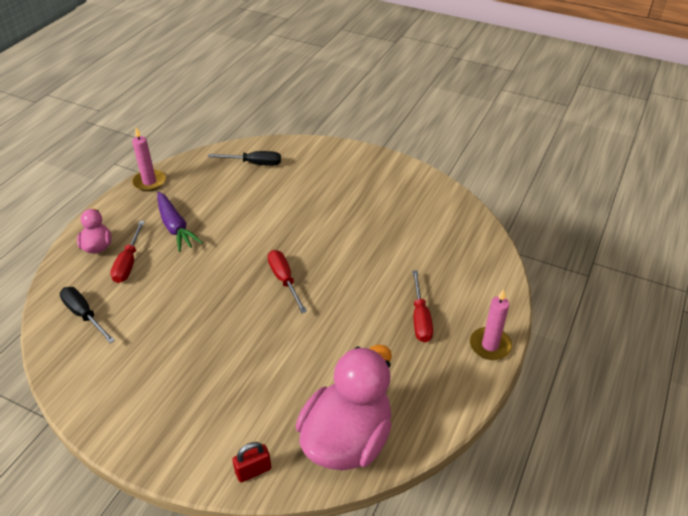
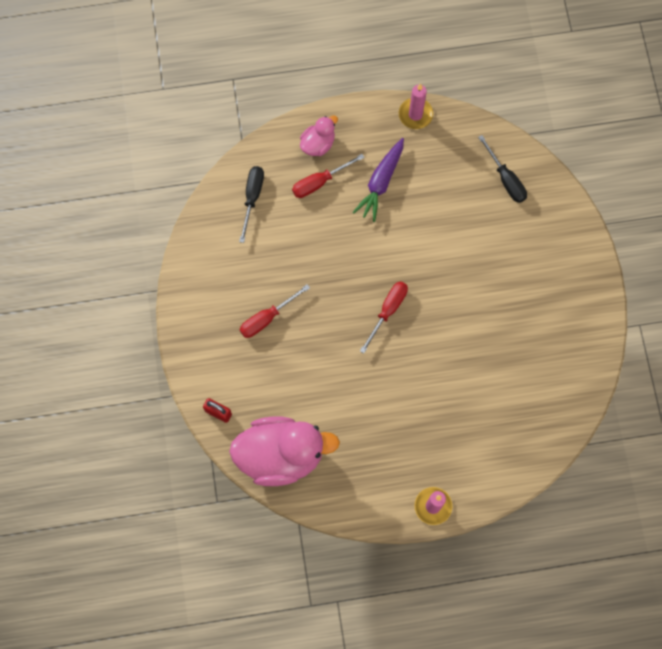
camera: 55 degrees right, 30 degrees up
(420, 318) = (423, 439): red screwdriver -> red screwdriver (267, 318)

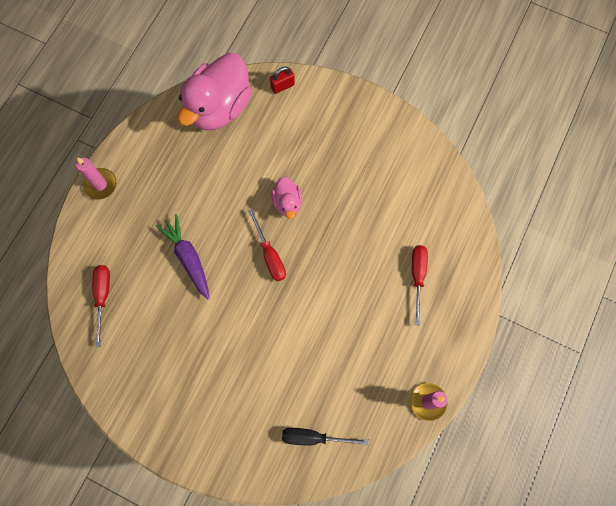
camera: 125 degrees right, 0 degrees up
(252, 198) = (439, 215): black screwdriver -> none
(267, 318) = (329, 163): red screwdriver -> red screwdriver (103, 296)
(318, 144) = (453, 298): pink duck -> pink duck (287, 203)
(381, 182) = (384, 327): purple carrot -> purple carrot (188, 258)

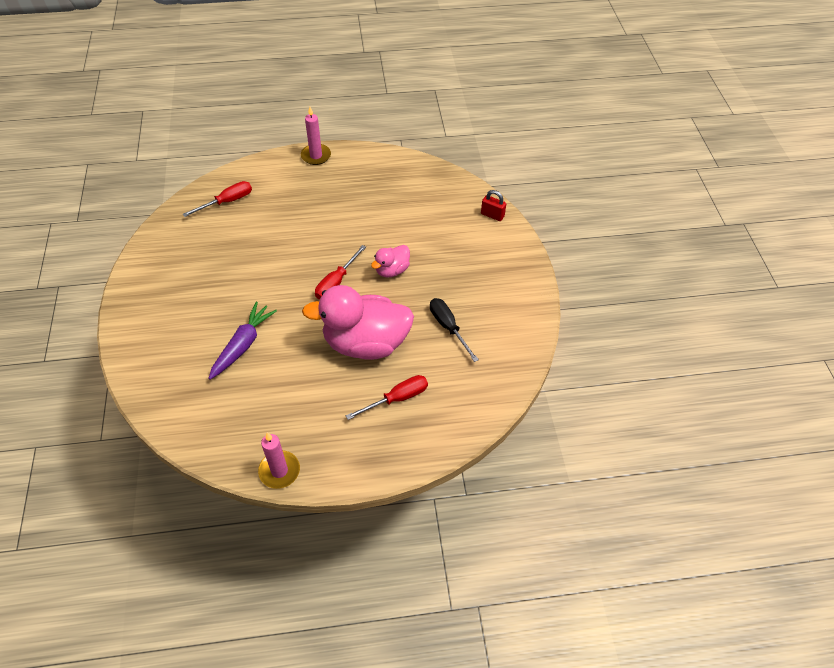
camera: 55 degrees right, 20 degrees down
(188, 258) = (294, 234): purple carrot -> purple carrot (242, 345)
(219, 107) = (437, 187): pink duck -> pink duck (365, 343)
(313, 437) = (191, 396): black screwdriver -> black screwdriver (448, 327)

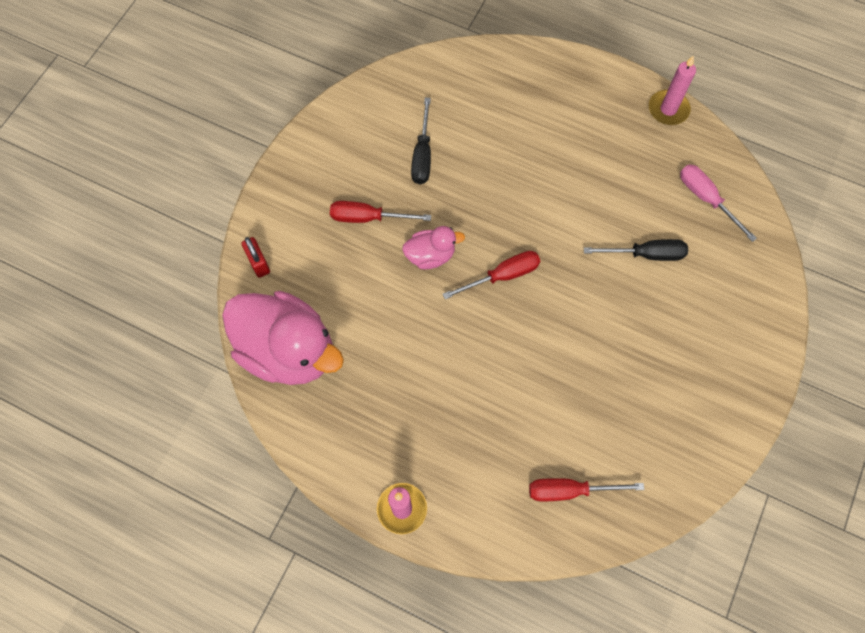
camera: 145 degrees left, 15 degrees up
(213, 410) = (706, 199): none -> pink screwdriver
(242, 345) = (646, 254): purple carrot -> black screwdriver
(365, 343) = (517, 185): pink duck -> pink duck (288, 351)
(397, 398) = (524, 114): red screwdriver -> red screwdriver (368, 218)

